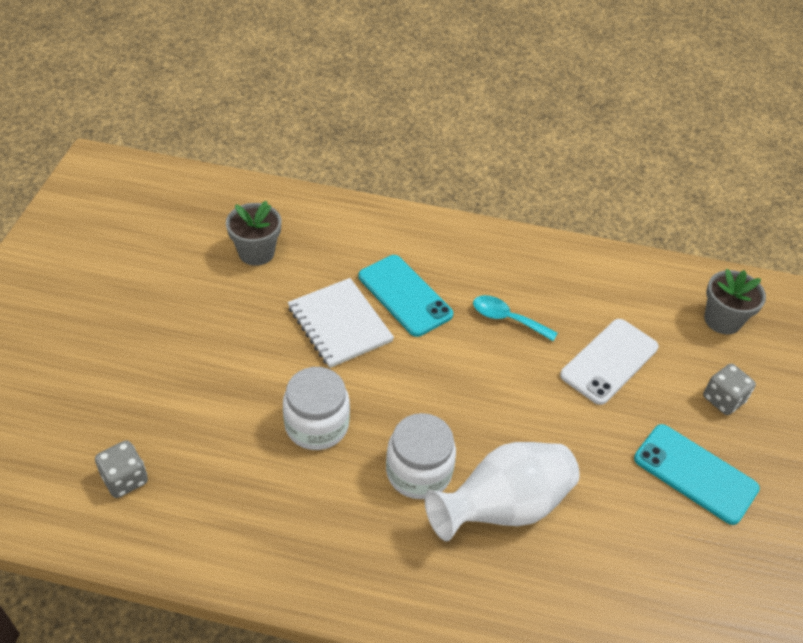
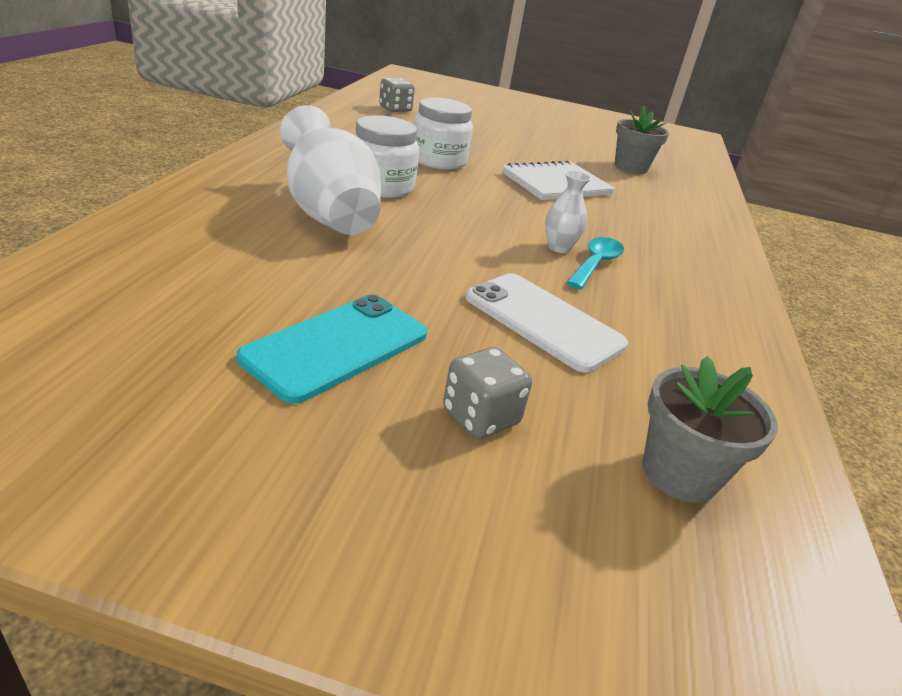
camera: 90 degrees right, 15 degrees down
(405, 295) = (607, 216): turquoise phone -> none
(489, 339) = (559, 247): none -> white vase

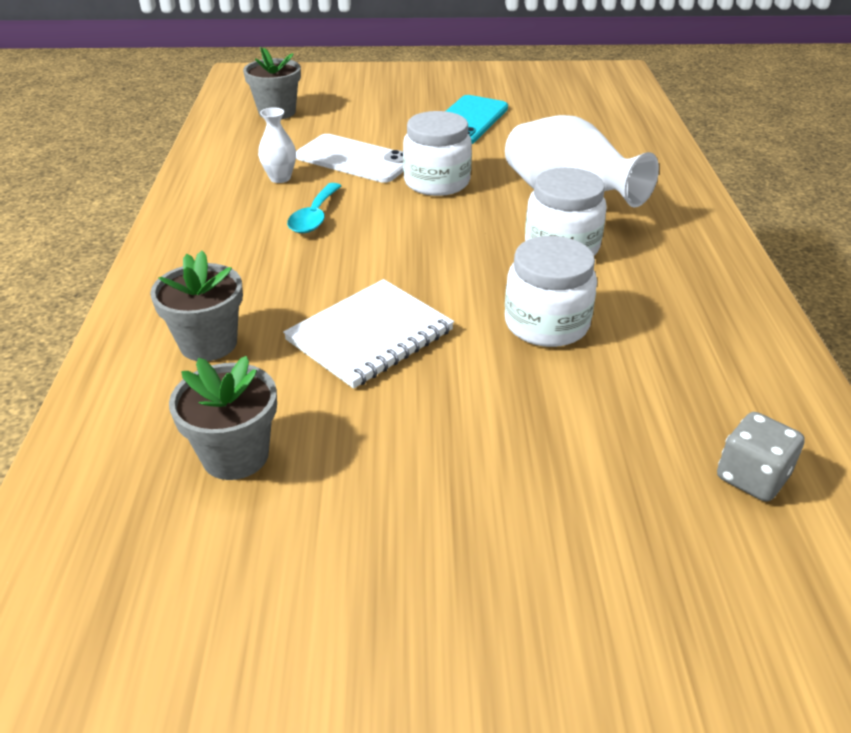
camera: 170 degrees right, 5 degrees up
(452, 264) = (437, 182): none -> white jar
(480, 417) = (377, 111): grey dice -> none
(559, 247) = (351, 225): white vase -> white vase (280, 178)
(663, 206) = (208, 343): none -> grey flower pot

